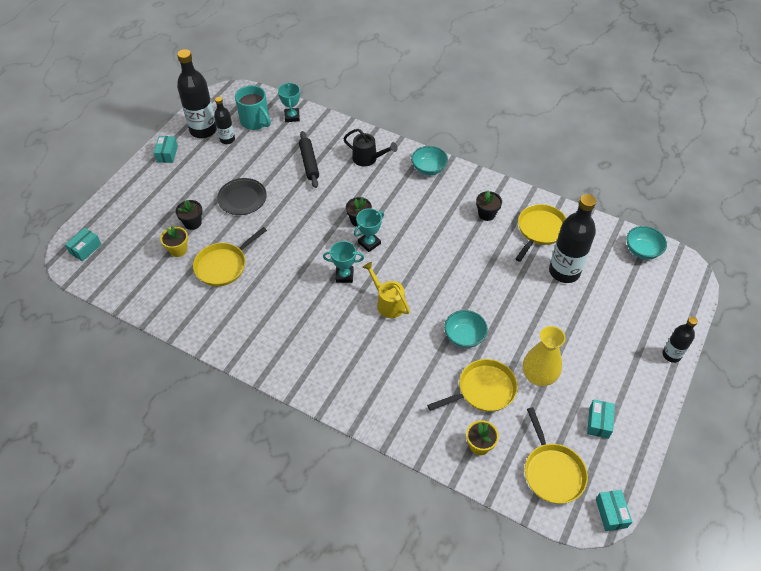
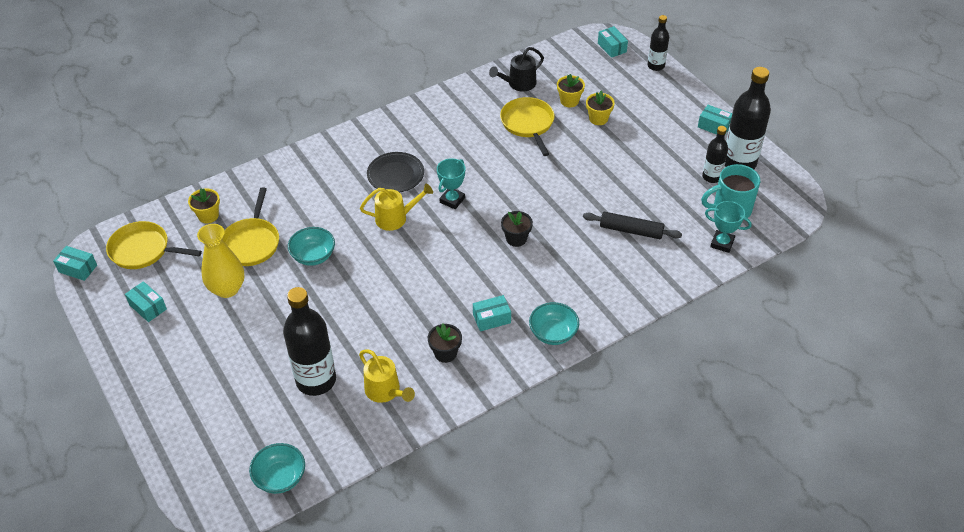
camera: 120 degrees right, 5 degrees down
(192, 223) = (598, 119): black flower pot -> yellow flower pot
(242, 198) = (610, 162): black plate -> black plate (395, 174)
(368, 159) = (606, 284): black watering can -> black watering can (518, 84)
(369, 243) = (479, 234): turquoise trophy -> none
(440, 203) = (491, 318): none -> turquoise box
(540, 230) = (386, 391): yellow pan -> yellow watering can
(671, 355) = (148, 411): black bottle -> black bottle (656, 66)

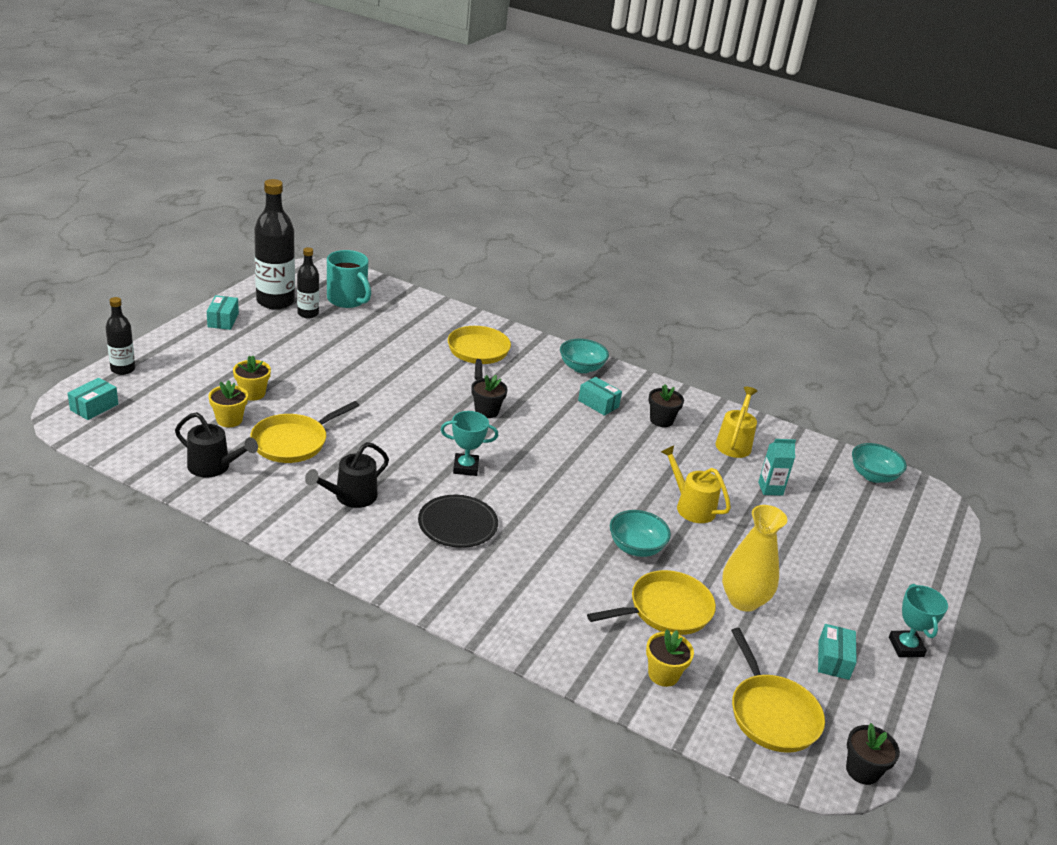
camera: 125 degrees left, 15 degrees down
(77, 268) = (862, 771): turquoise box -> black flower pot
(316, 380) = (770, 489): black bottle -> turquoise carton
(396, 218) = (526, 502): yellow watering can -> yellow watering can (691, 506)
(453, 134) = (350, 497): none -> black watering can
(607, 267) = (478, 352): none -> yellow pan
(631, 230) = (419, 347): black rolling pin -> none
(722, 243) = (397, 300): turquoise trophy -> turquoise trophy (906, 647)

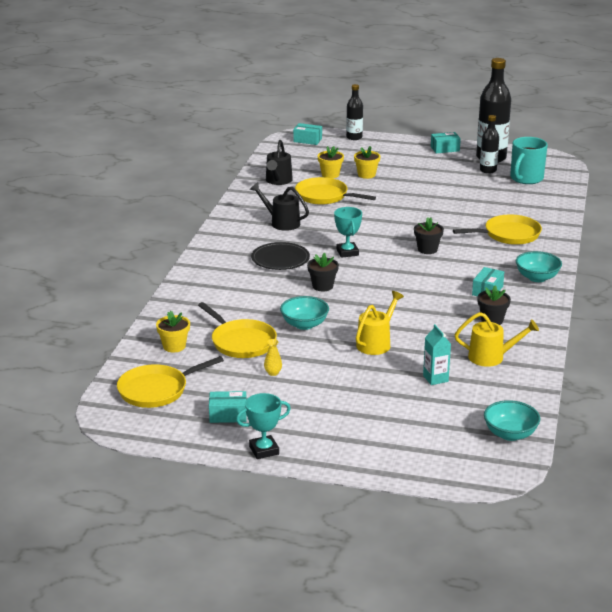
camera: 80 degrees right, 5 degrees down
(743, 600) = (273, 373): yellow vase -> yellow vase, size x0.41
(862, 771) = (118, 429): black flower pot -> black flower pot (322, 286)

